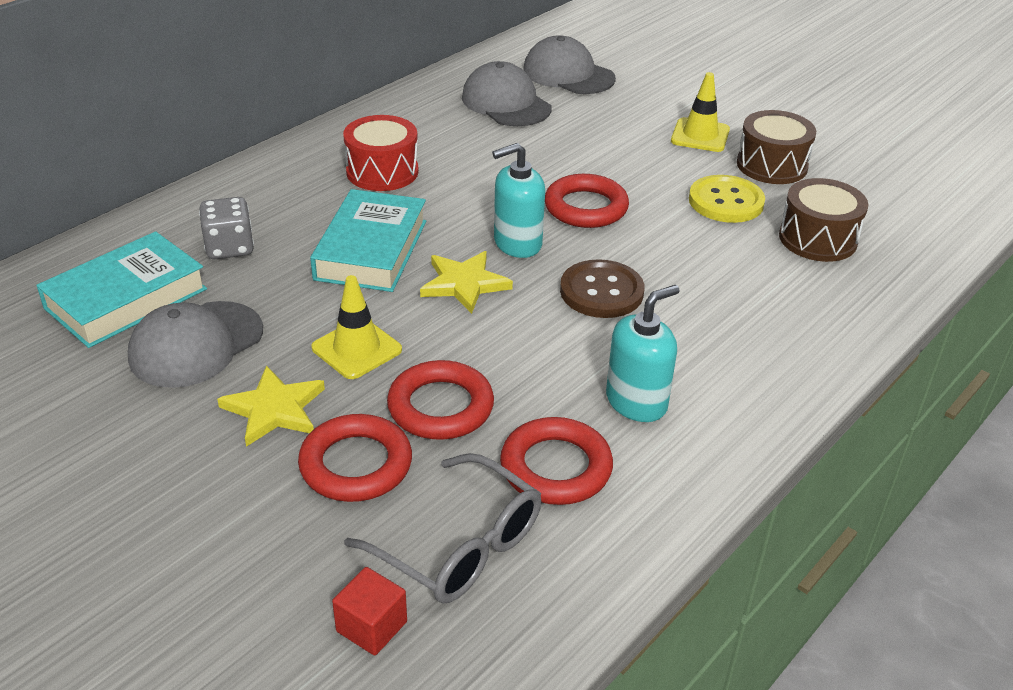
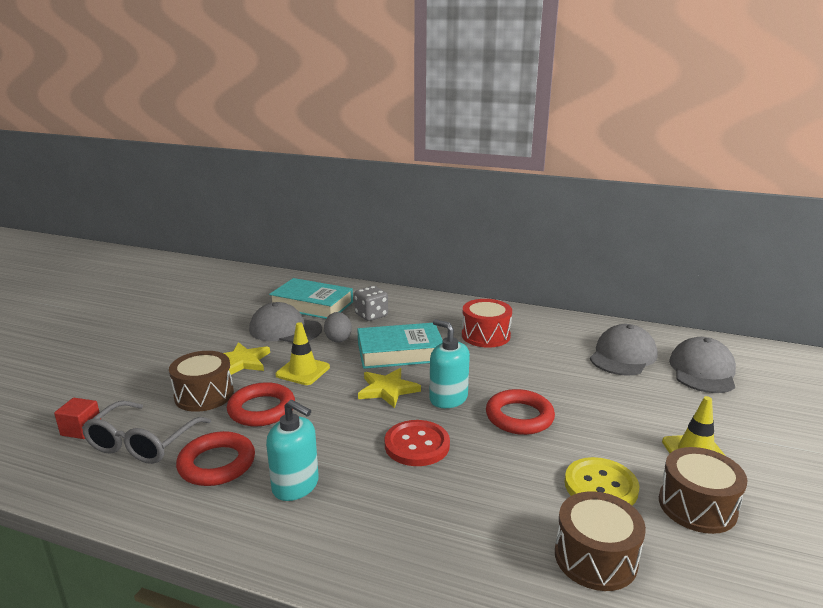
camera: 70 degrees right, 15 degrees down
(281, 296) = (338, 339): none -> grey egg
(356, 464) = (204, 395): red ring -> brown drum
(601, 292) = (417, 445): brown button -> red button

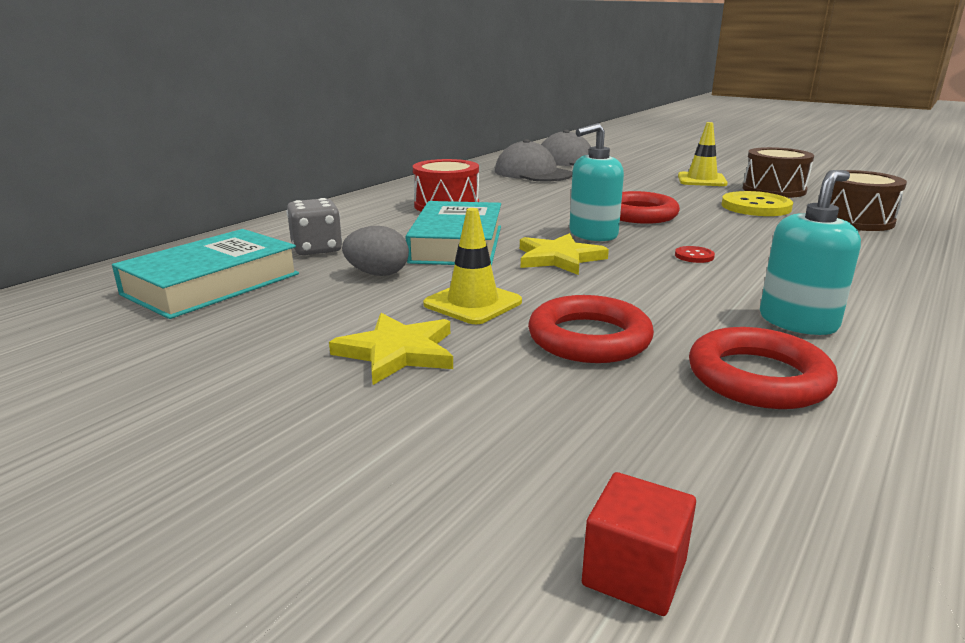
camera: 75 degrees left, 0 degrees up
(142, 443) = (699, 461): grey glasses -> none
(204, 395) = (516, 391): brown drum -> none
(285, 329) = (294, 310): grey cap -> none
(417, 445) = (694, 256): red button -> red button, size x0.46

